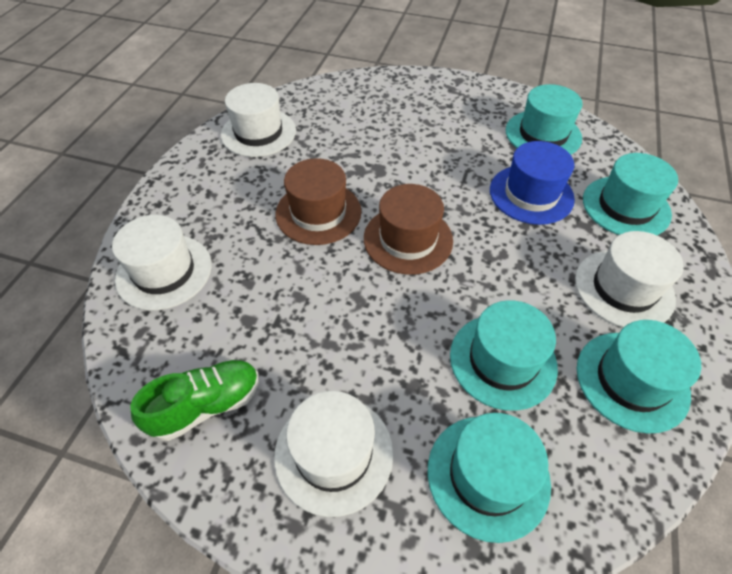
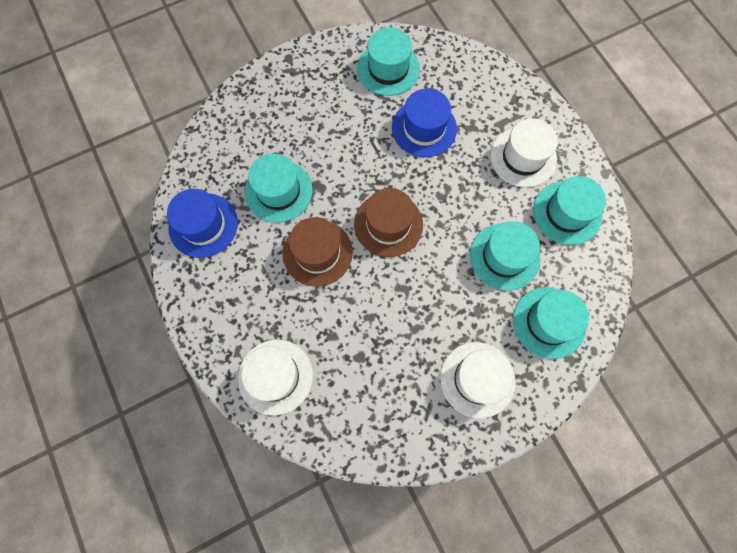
camera: 45 degrees left, 20 degrees up
(207, 405) = (394, 419): green shoe -> none
(258, 132) = (203, 225): white hat -> blue hat
(626, 207) = (481, 93): turquoise hat -> turquoise hat (278, 191)

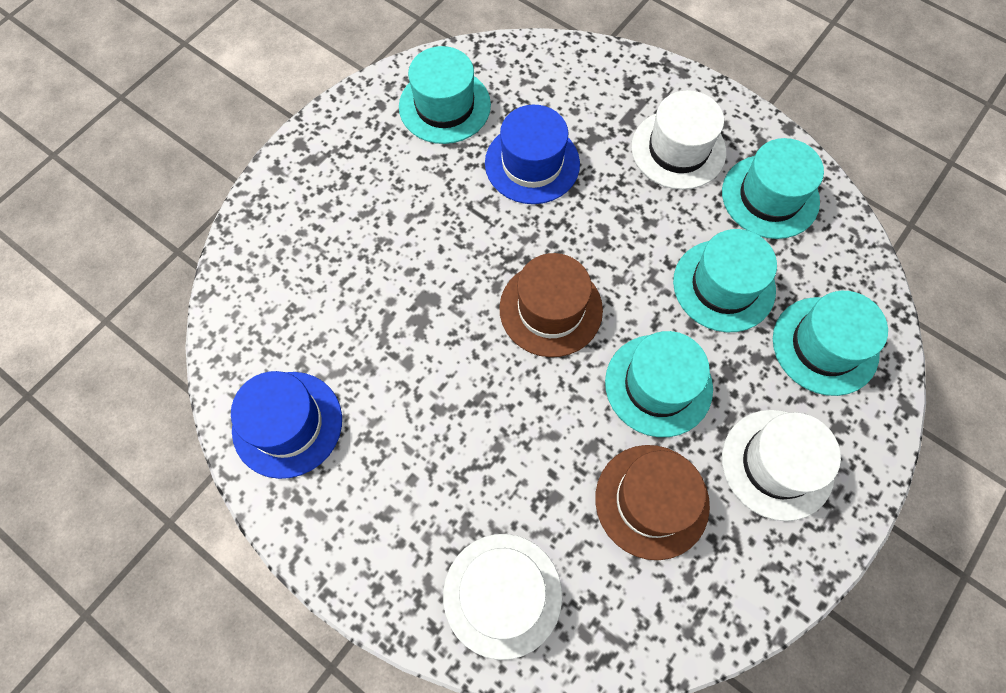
camera: 25 degrees left, 5 degrees down
(278, 191) = (375, 328): turquoise hat -> turquoise hat (658, 385)
(317, 253) = (473, 390): brown hat -> brown hat (652, 501)

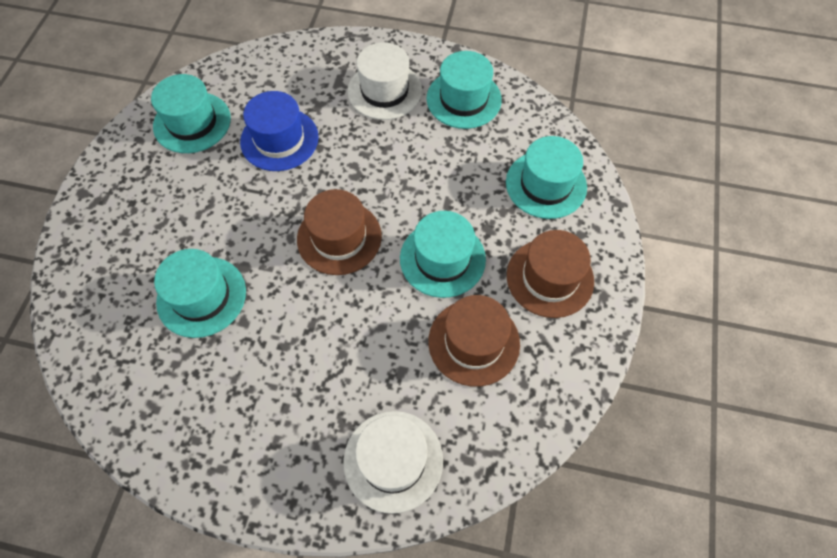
camera: 25 degrees left, 5 degrees down
(287, 424) = (163, 410): blue hat -> none
(724, 285) = (458, 171): turquoise hat -> turquoise hat (201, 296)
(777, 464) = (550, 278): white hat -> brown hat

